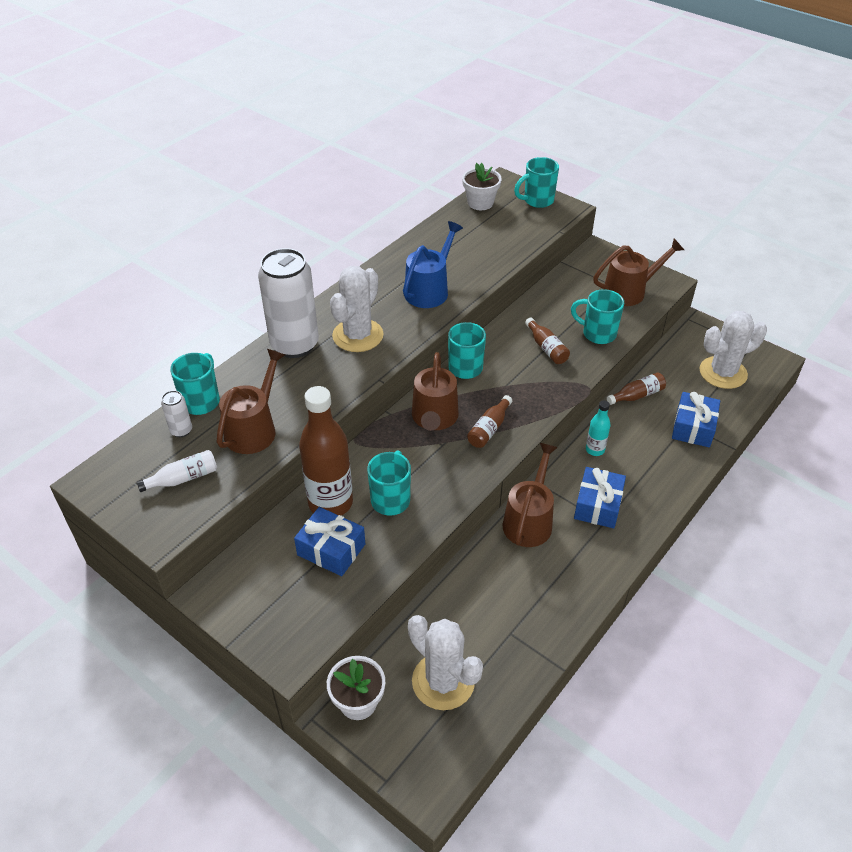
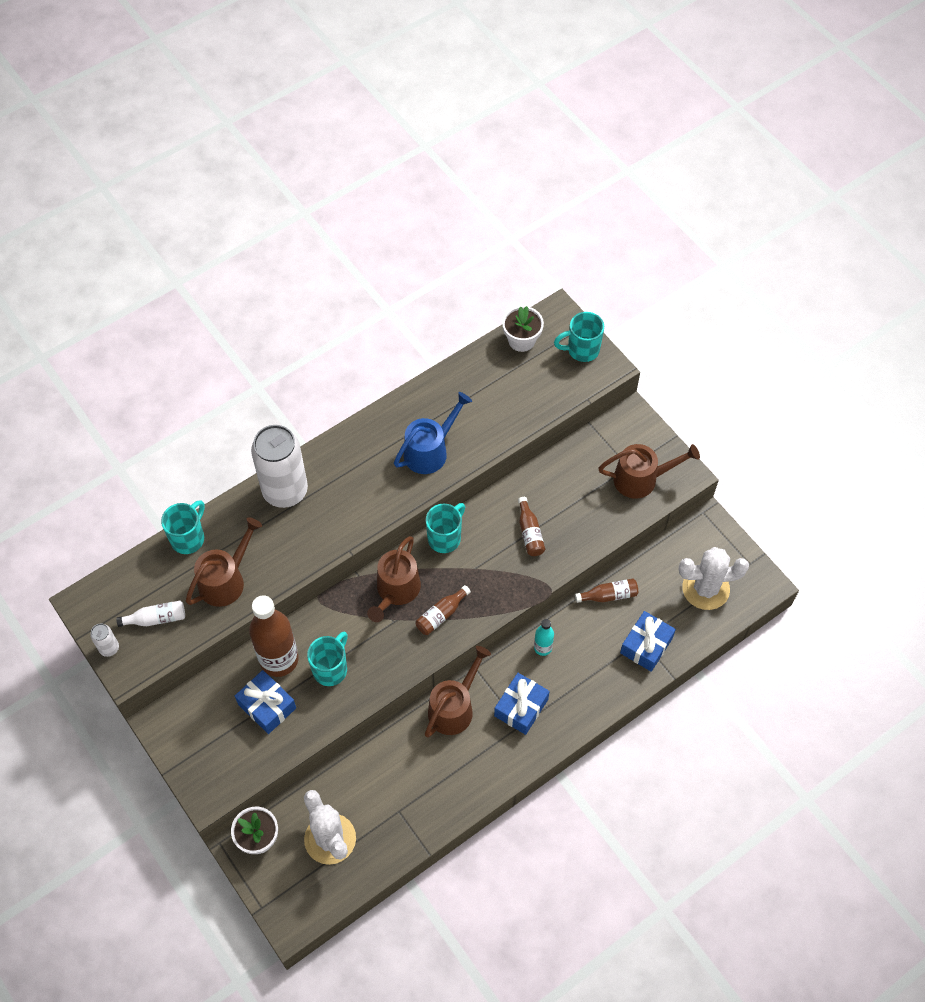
camera: 15 degrees right, 15 degrees up
(181, 430) = (165, 567): white can -> white can (109, 648)
(358, 335) = (345, 493): white cactus -> none
(597, 334) = (586, 526): turquoise mug -> none

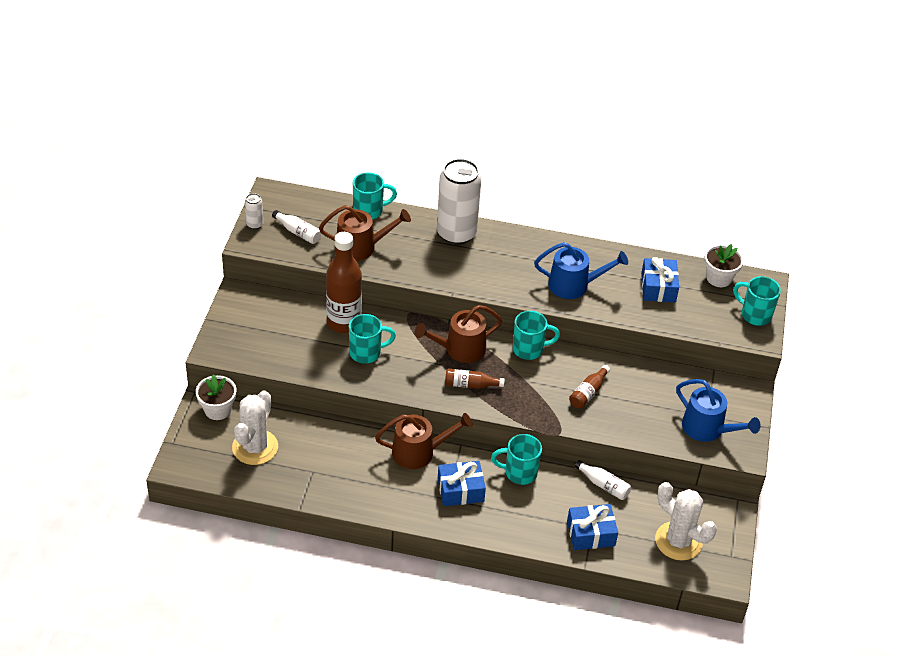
camera: 45 degrees right, 15 degrees down
(267, 706) = (305, 338): blue gift -> blue gift (658, 287)
(542, 647) = (519, 473): turquoise bottle -> turquoise mug
(609, 595) = (604, 485): brown bottle -> white bottle
(641, 479) = (707, 429): brown watering can -> blue watering can

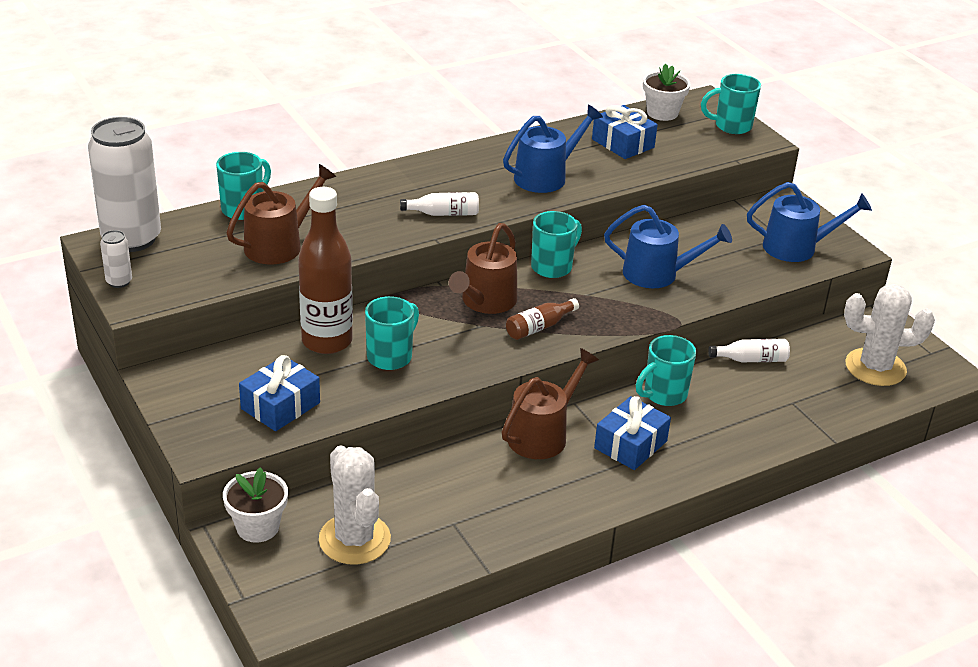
camera: 40 degrees left, 10 degrees down
(298, 232) = (185, 265): white bottle -> white bottle (443, 213)
(456, 234) = (368, 187): white can -> white can (131, 239)
(588, 393) = (657, 274): brown bottle -> blue watering can
(590, 533) = (798, 408): blue gift -> blue gift (280, 406)

